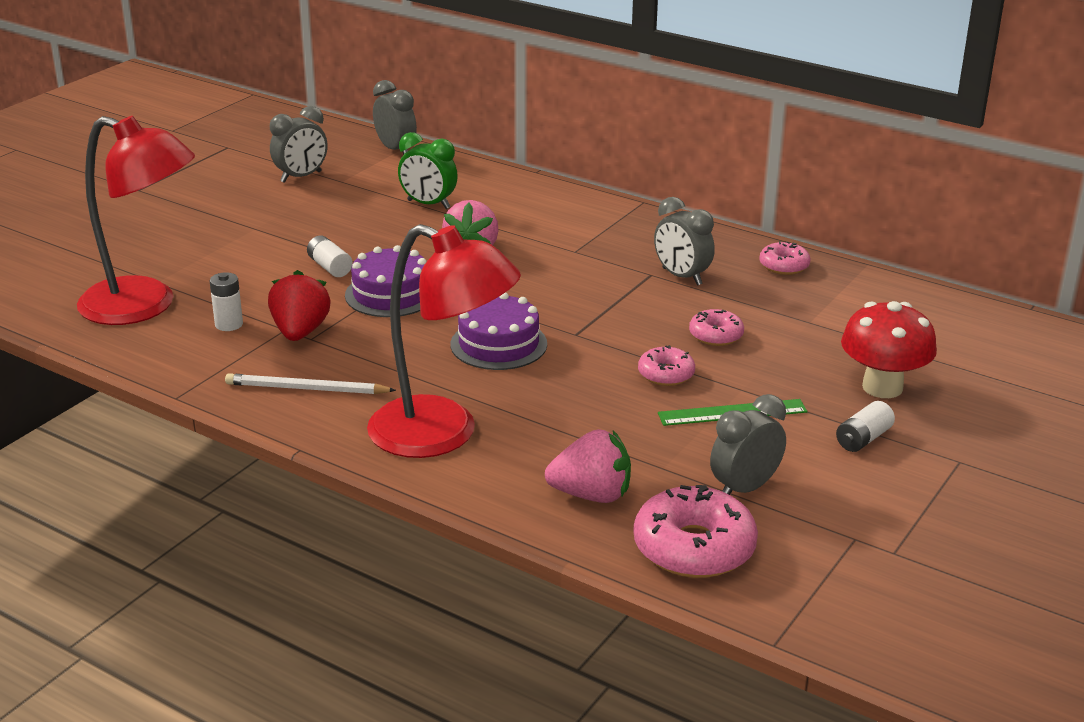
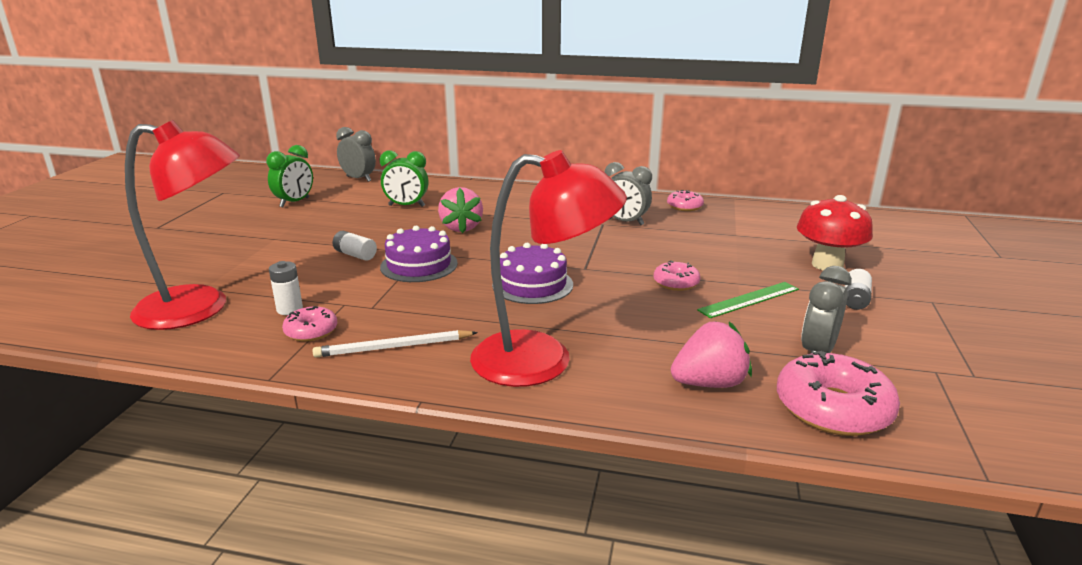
camera: 20 degrees left, 5 degrees down
(300, 332) = (359, 304): red strawberry -> none
(301, 177) = (294, 202): grey clock -> green clock
(716, 335) = (684, 252): pink donut -> pink donut (311, 331)

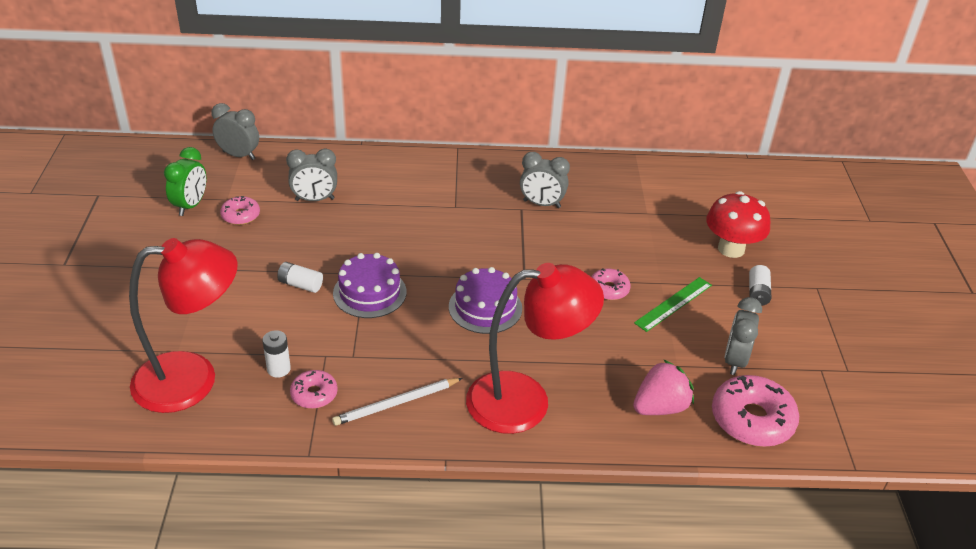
camera: 15 degrees left, 15 degrees up
(406, 206) = (314, 199): green clock -> grey clock
(461, 228) = (386, 230): pink strawberry -> none
(684, 206) = (591, 173): pink donut -> pink donut (241, 215)

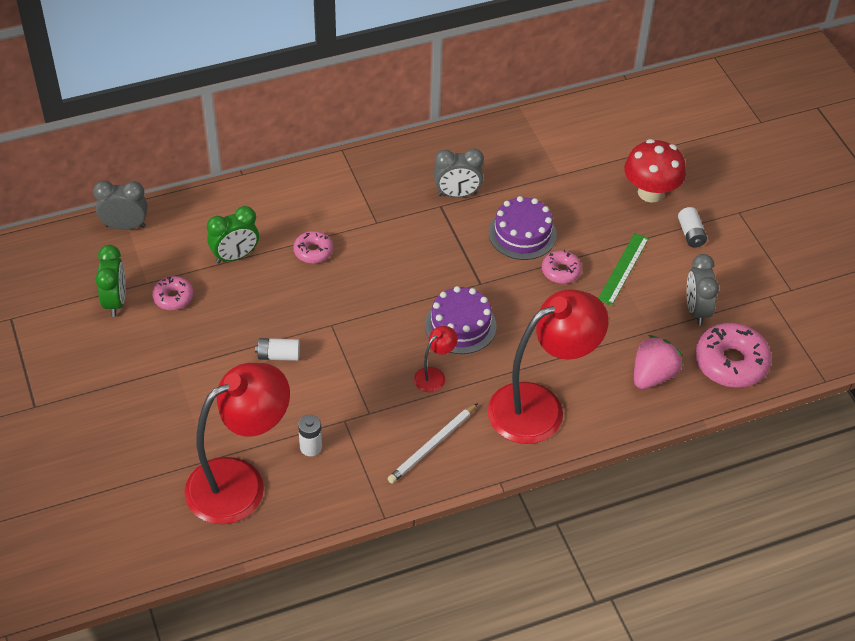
camera: 20 degrees left, 10 degrees up
(314, 199) = (235, 256): grey clock -> green clock
(314, 394) = (356, 461): pink donut -> pink donut (313, 251)
(369, 292) = (347, 343): purple cake -> purple cake (522, 234)
(435, 342) = (434, 375): none -> red lamp

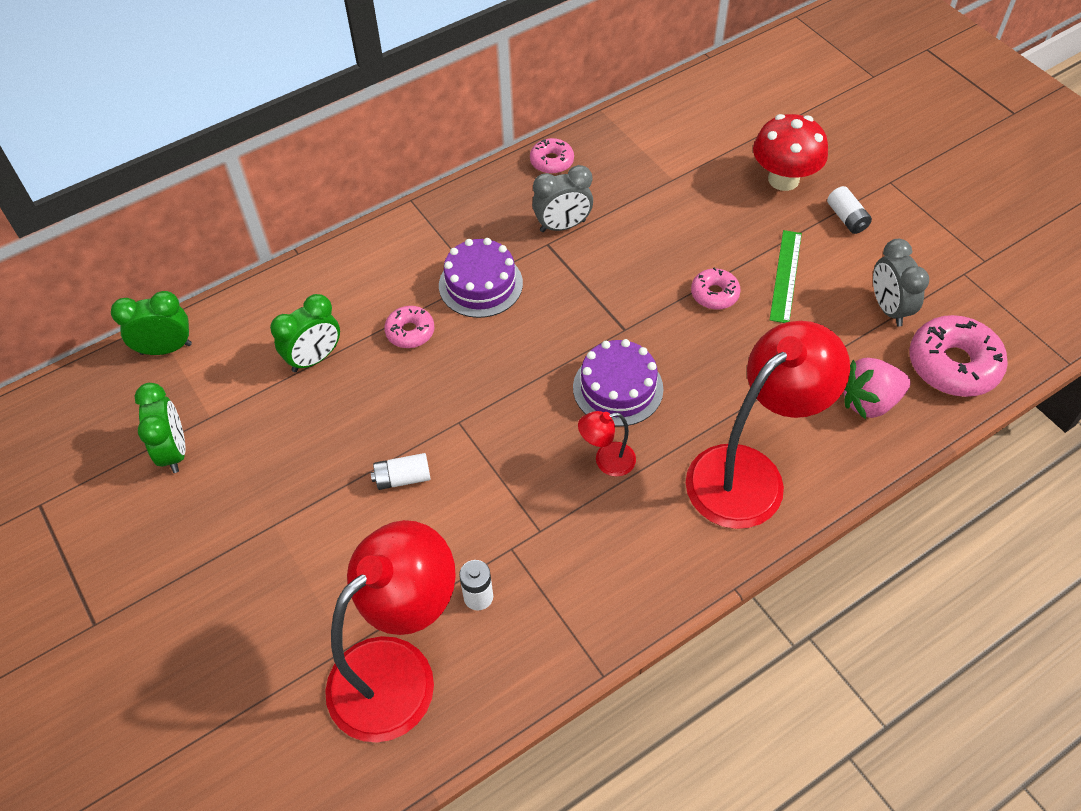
camera: 10 degrees left, 5 degrees up
(125, 226) = (166, 349): grey clock -> green clock
(173, 297) = (248, 429): pink donut -> pink donut (552, 161)
(432, 446) = (633, 558): white pencil -> none
(434, 375) = (606, 461): red lamp -> red lamp turned 135 degrees counterclockwise
(522, 234) = (654, 258): purple cake -> purple cake (480, 284)
(653, 375) = (869, 401): pink strawberry -> pink strawberry turned 135 degrees counterclockwise

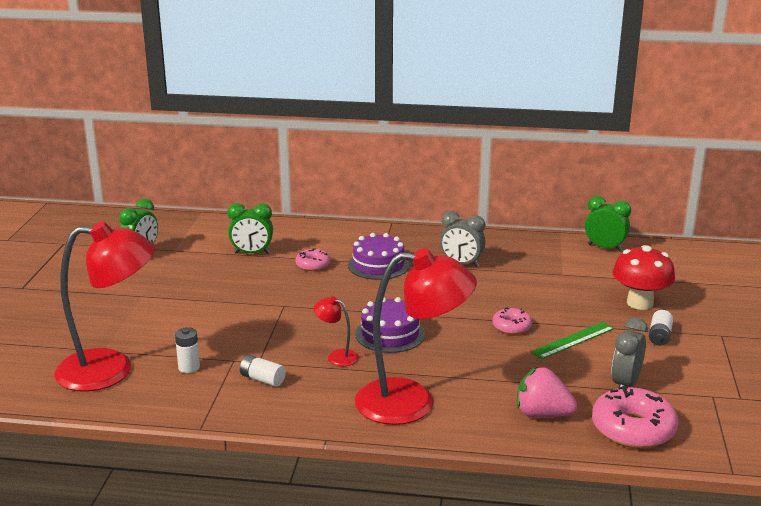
camera: 40 degrees right, 30 degrees down
(166, 349) = (192, 221): green clock -> green clock (605, 248)
(402, 478) = (224, 310): white battery -> white battery (262, 379)
(552, 161) = (496, 239): pink donut -> none

